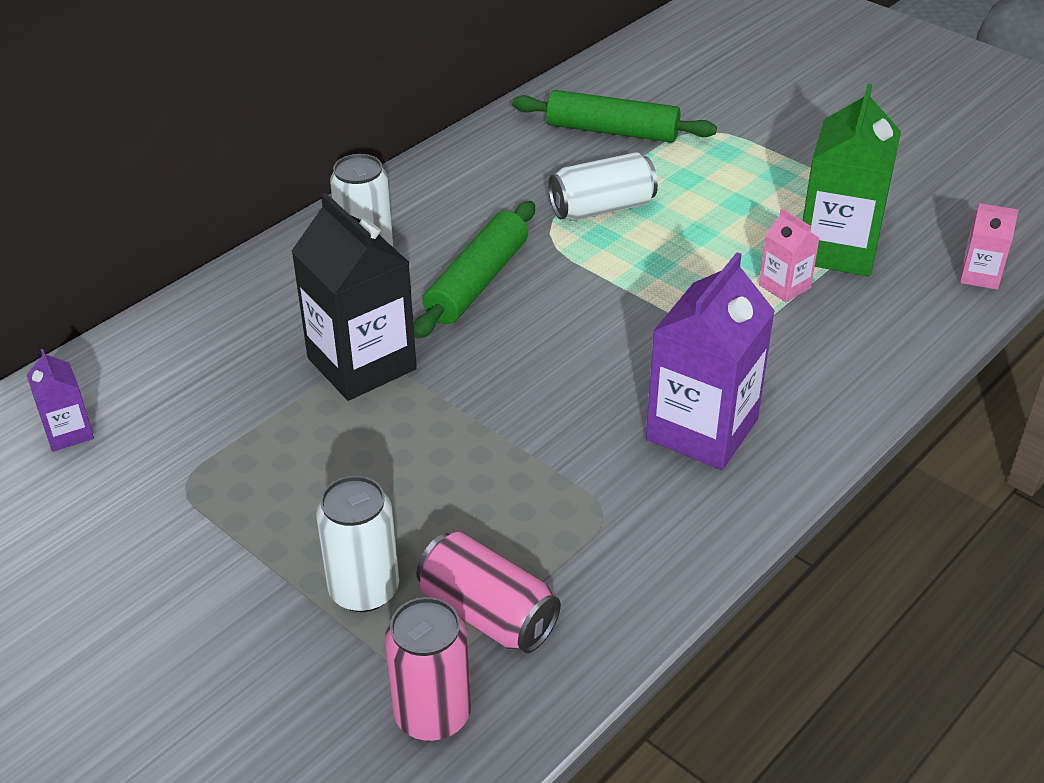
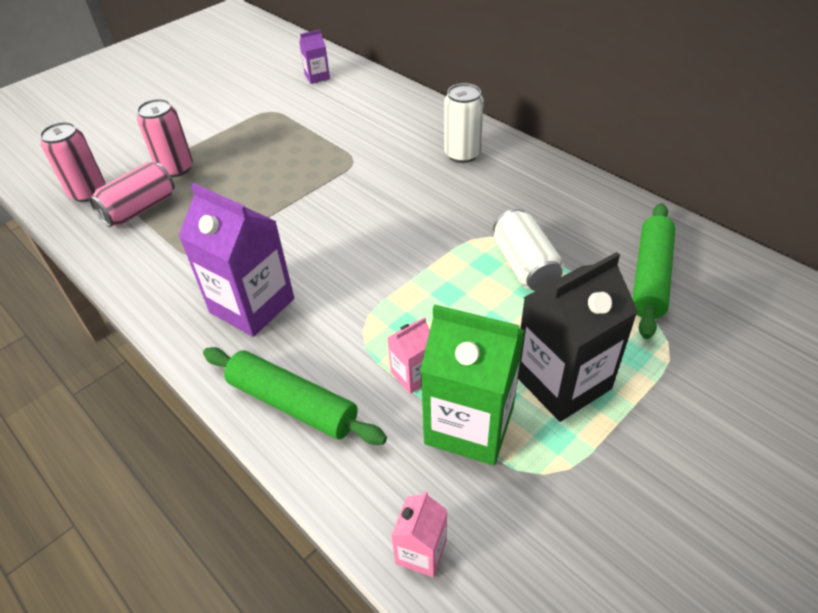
camera: 95 degrees right, 5 degrees up
(361, 364) = (351, 158): black carton -> black carton (562, 382)
(364, 590) = (176, 168): white can -> pink can
(477, 282) = (429, 201): green rolling pin -> green rolling pin (292, 404)

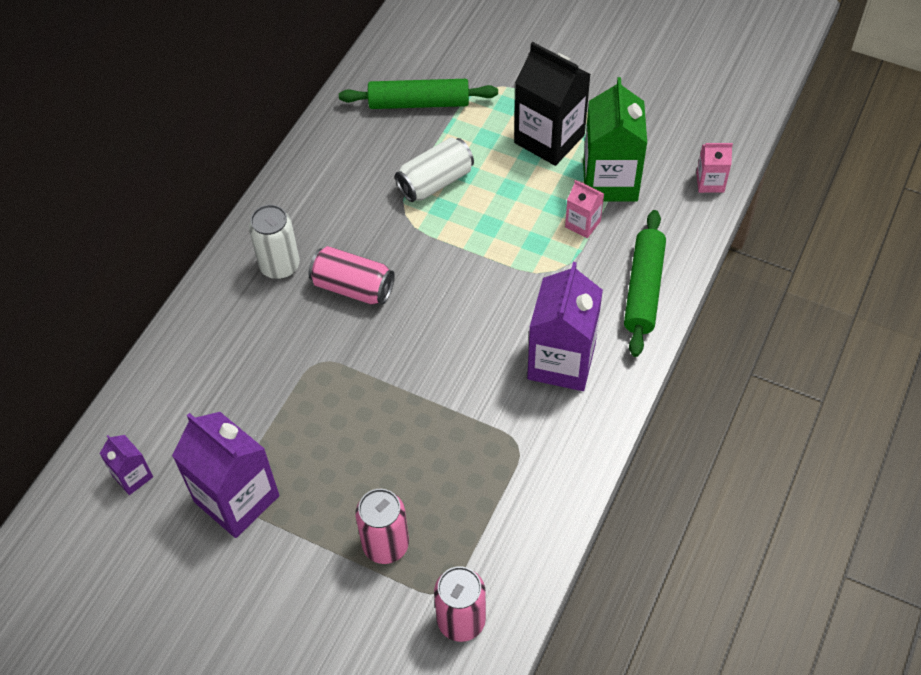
camera: 110 degrees left, 10 degrees up
(140, 209) = (470, 540): pink can -> pink can (353, 287)
(267, 112) = (237, 499): none -> purple carton

